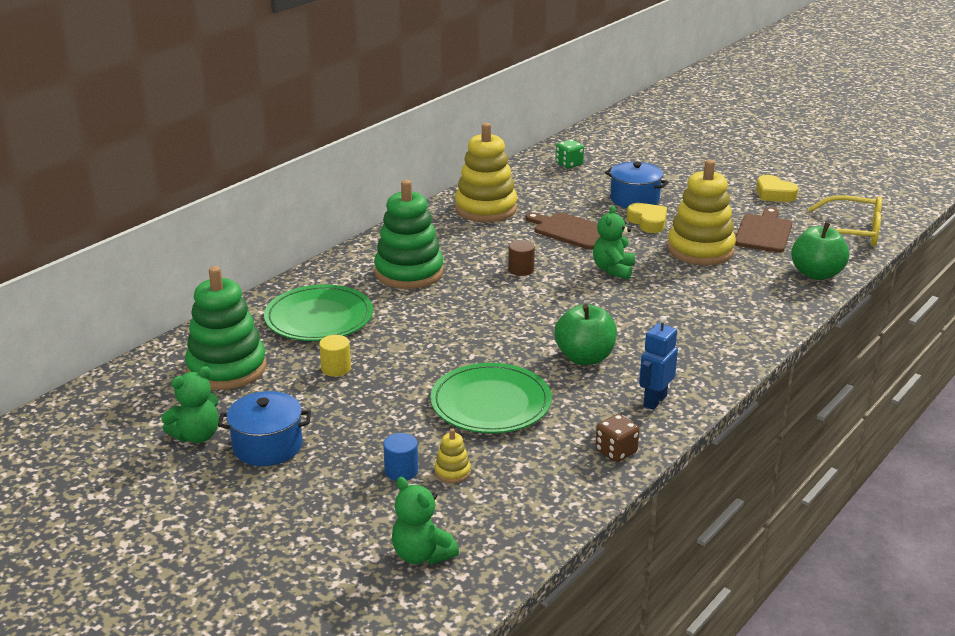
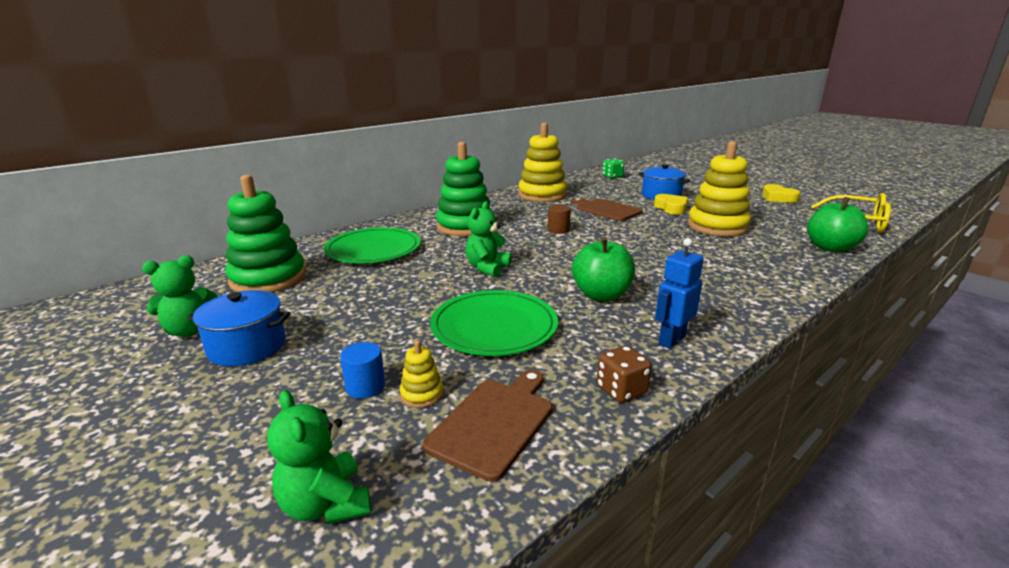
camera: 10 degrees right, 5 degrees down
(336, 368) = (362, 286): yellow cylinder -> none
(613, 270) = (638, 234): green teddy bear -> green teddy bear (487, 268)
(764, 232) = (773, 219): brown cutting board -> brown cutting board (494, 423)

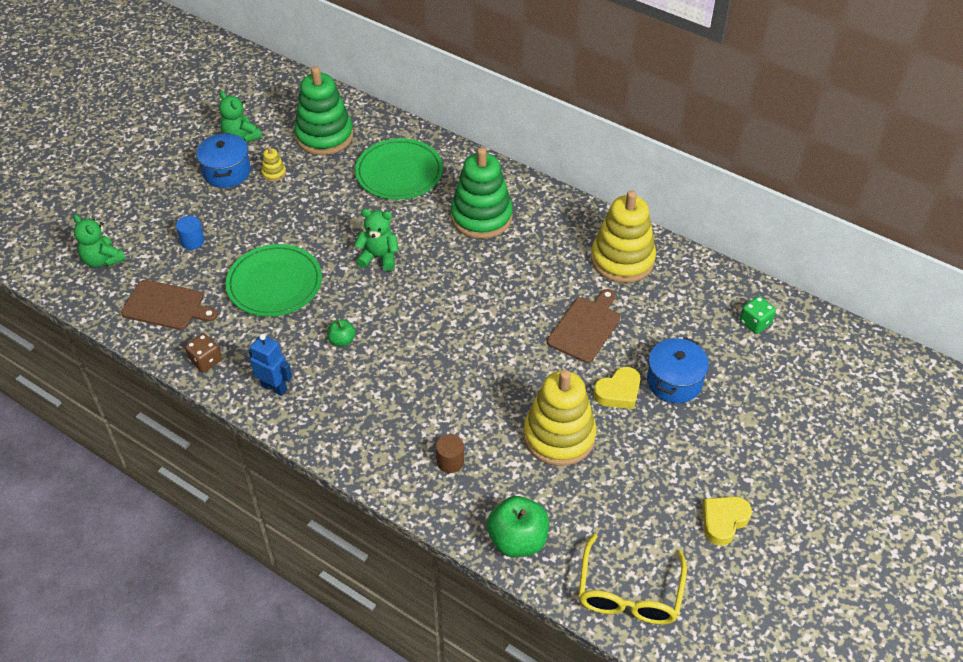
camera: 75 degrees right, 25 degrees up
(326, 504) = (103, 260): green teddy bear -> green teddy bear turned 90 degrees counterclockwise
(421, 394) = (189, 268): yellow stacking toy -> yellow stacking toy (274, 173)
(558, 230) = (496, 292): brown cylinder -> brown cylinder (450, 461)
(601, 295) = (342, 340): green apple -> green apple, size x0.52

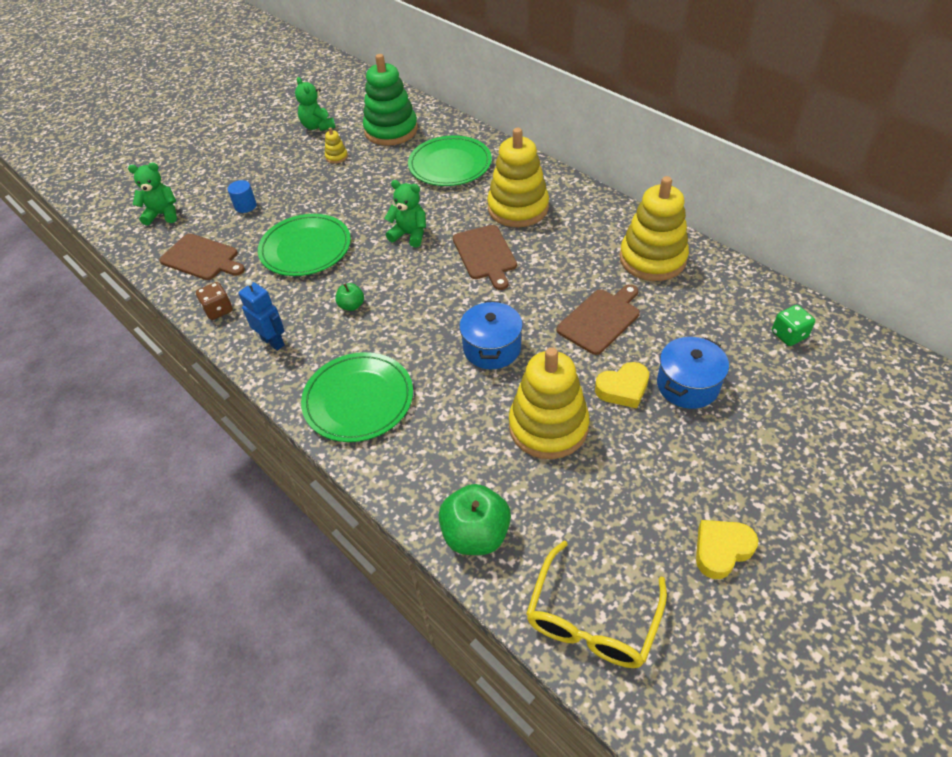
camera: 15 degrees right, 0 degrees up
(103, 260) = (163, 214): green teddy bear -> green teddy bear turned 120 degrees clockwise
(227, 172) = (296, 153): blue pot -> blue pot (492, 348)
(377, 434) = (358, 399): none -> green plate
(450, 461) = (425, 437): brown cylinder -> none
(461, 271) = (485, 254): none -> brown cutting board
(481, 217) = (518, 208): green stacking toy -> yellow stacking toy

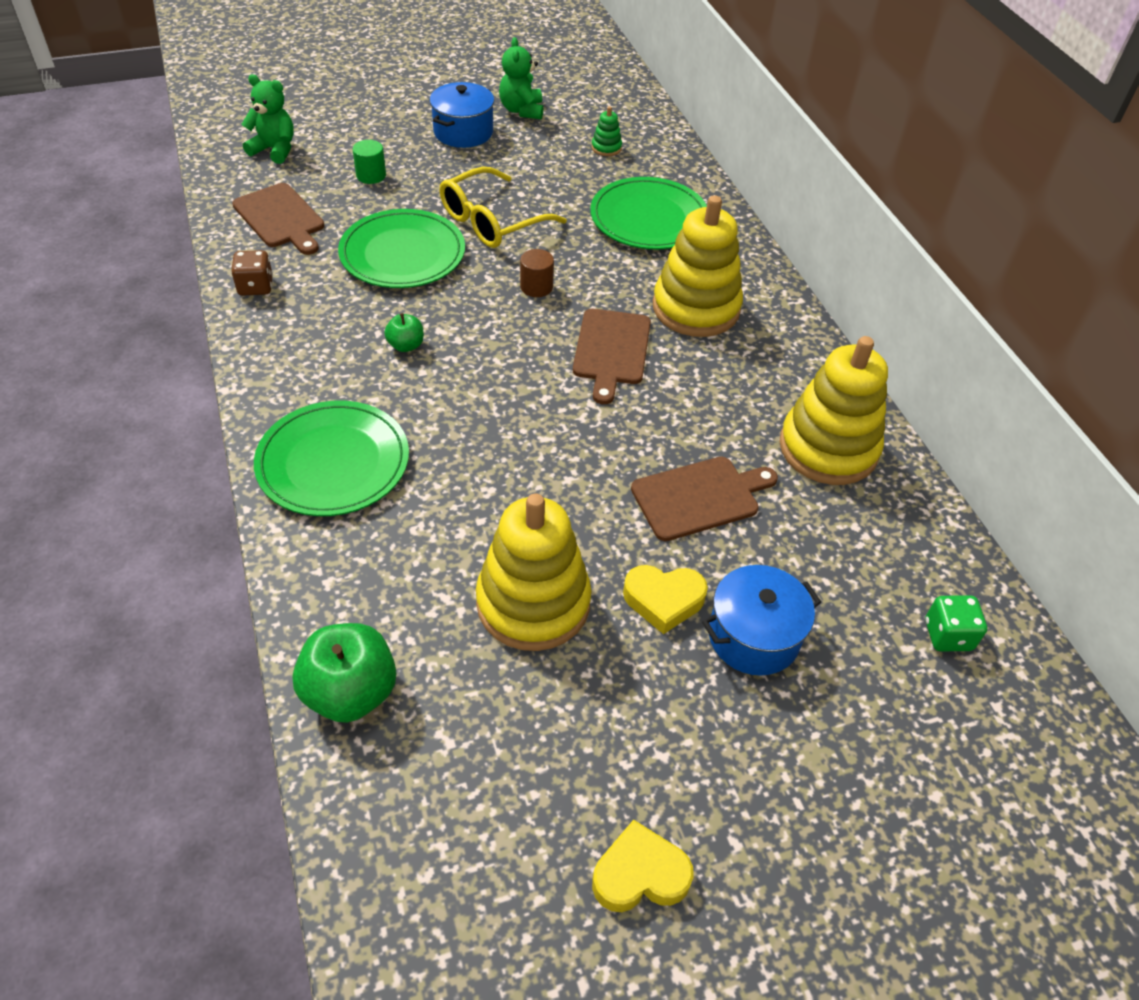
camera: 20 degrees right, 0 degrees up
(245, 206) = (371, 175): blue cylinder -> green cylinder
(273, 342) = (288, 350): blue robot -> none
(336, 157) = (517, 156): yellow stacking toy -> none
(391, 130) = (606, 148): green stacking toy -> green stacking toy, size x0.41
(410, 234) = (536, 287): green teddy bear -> brown cylinder
(492, 348) = (534, 472): blue pot -> blue pot (463, 132)
(592, 617) = (414, 870): yellow glasses -> yellow glasses (493, 221)

